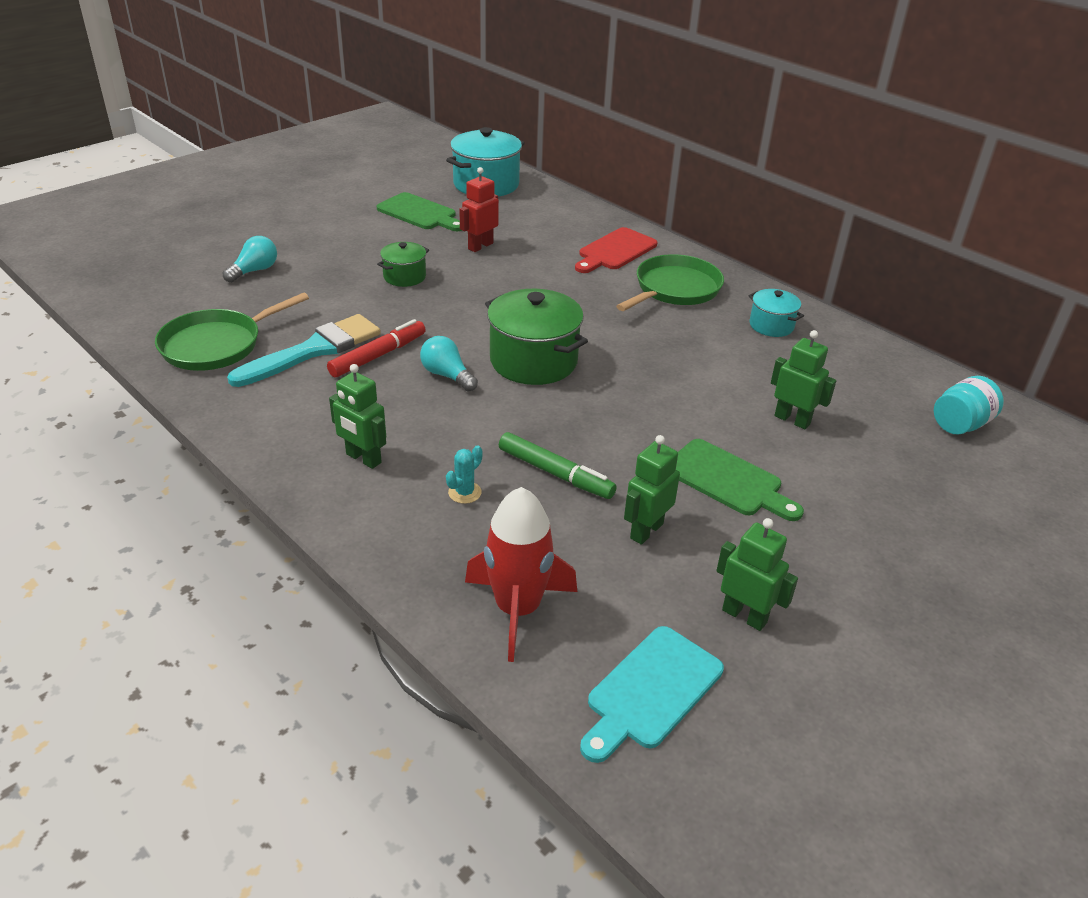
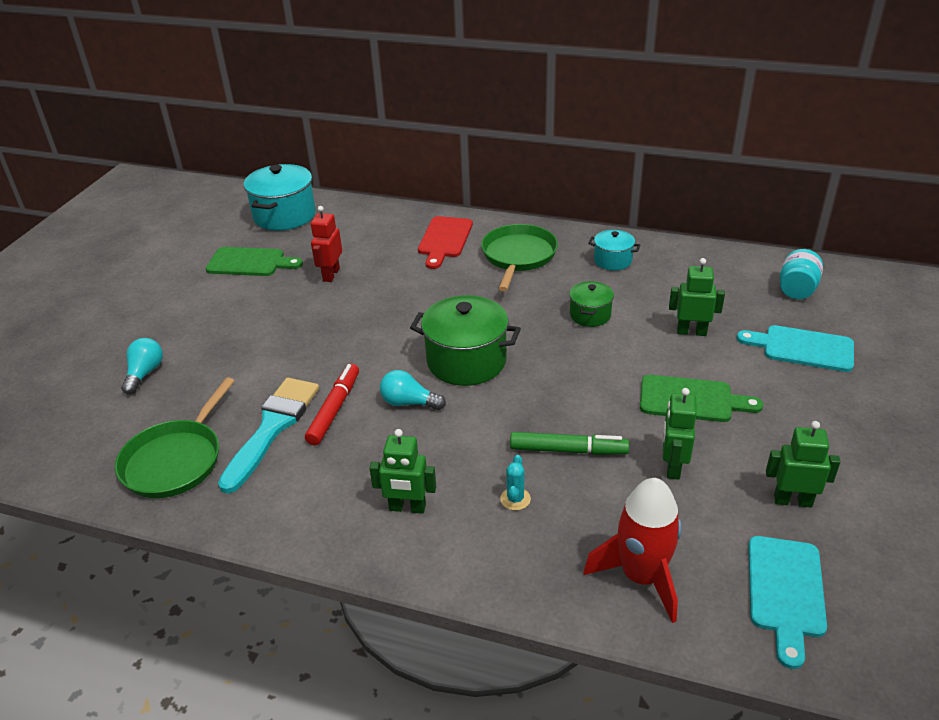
camera: 25 degrees left, 0 degrees up
(404, 277) = (291, 327): green pot -> green pot (590, 315)
(907, 482) = (802, 348): none -> turquoise cutting board

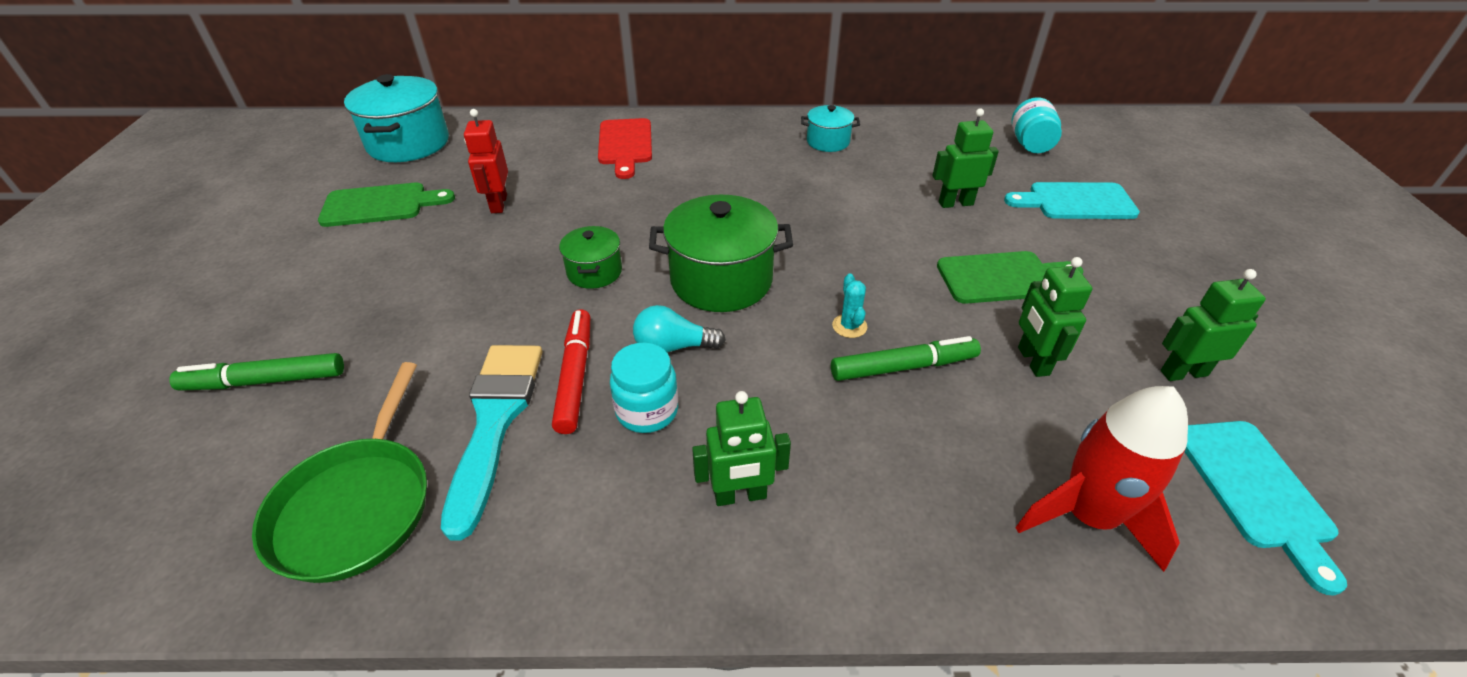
camera: 20 degrees left, 5 degrees up
(145, 373) = (265, 381): turquoise light bulb -> green marker
(371, 442) = (647, 411): none -> turquoise jar
(515, 499) = (875, 447): turquoise cactus -> turquoise cactus (849, 326)
(518, 256) = (721, 151): green pan -> none
(590, 315) = (837, 203): green pot -> green pot (594, 272)

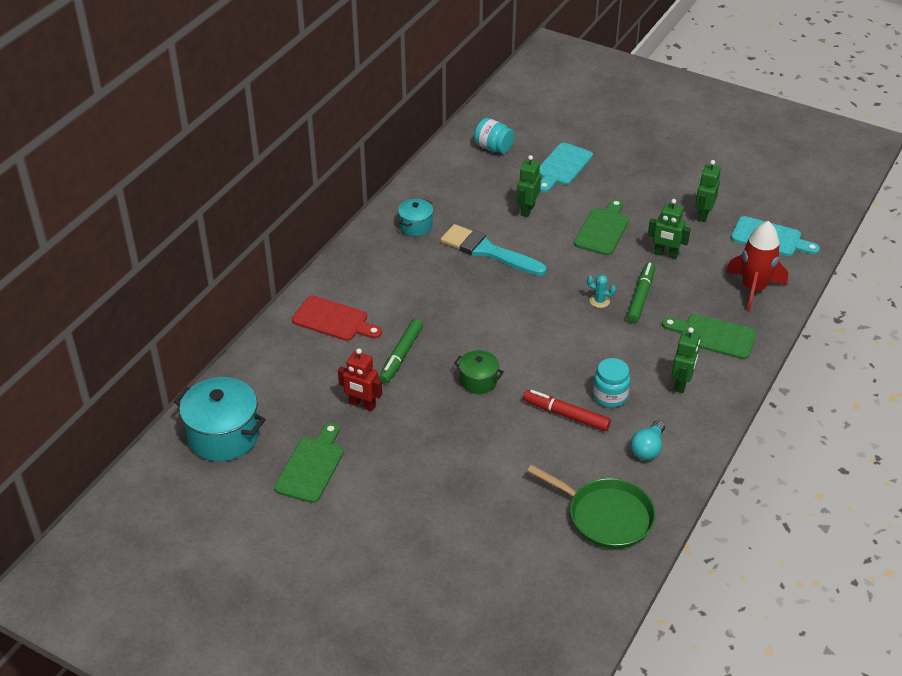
camera: 60 degrees left, 0 degrees up
(265, 381) = (480, 545): green marker -> green marker (401, 355)
(495, 421) = (580, 454): turquoise brush -> turquoise brush (488, 251)
(673, 347) = (569, 371): turquoise light bulb -> turquoise light bulb (647, 448)
(721, 280) = (526, 332): green pot -> none
(901, 498) = (713, 336): none -> green cutting board

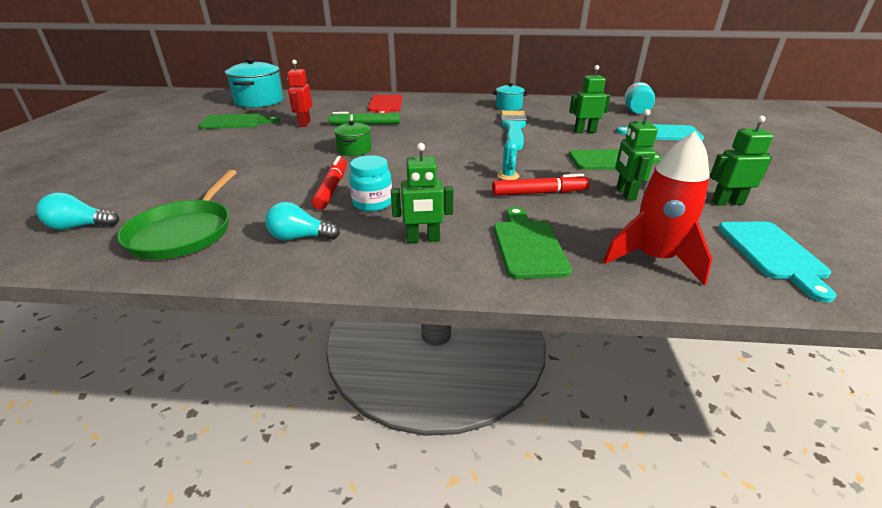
camera: 65 degrees right, 10 degrees down
(561, 586) = (80, 226): none -> turquoise light bulb
(640, 297) = (539, 193): green marker -> red marker

